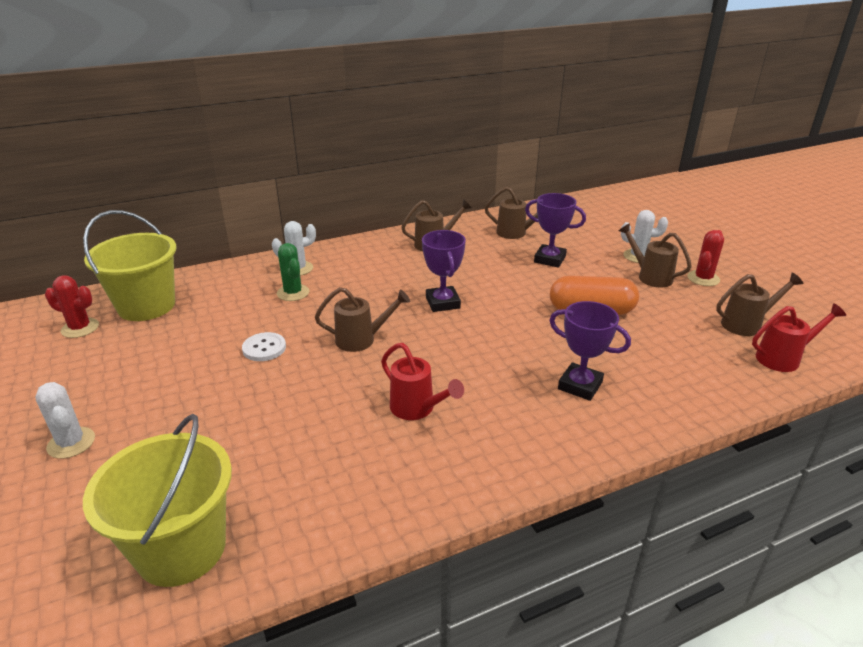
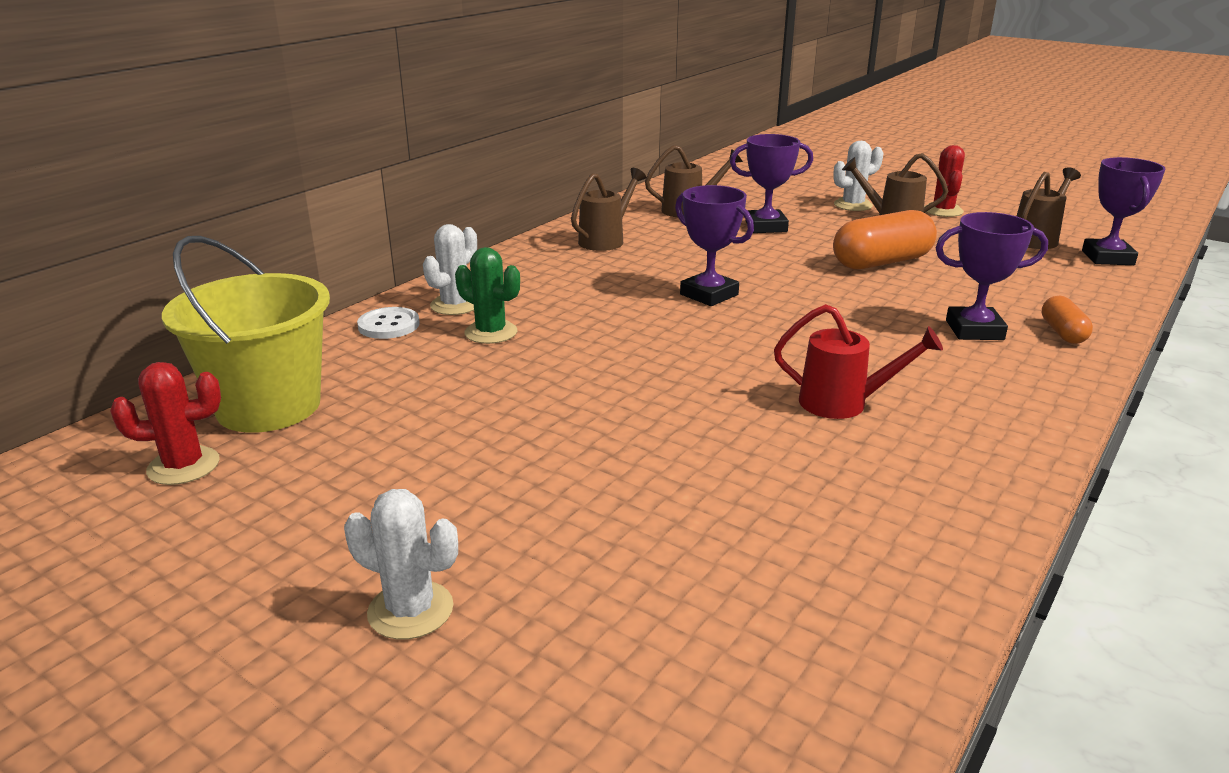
camera: 30 degrees left, 5 degrees down
(181, 548) = (789, 657): yellow bucket -> none
(264, 348) = (546, 402): white button -> white button (389, 325)
(361, 340) = (666, 356): brown watering can -> none
(643, 410) = (1062, 333): none -> orange capsule
(783, 358) = (1107, 258): red watering can -> purple trophy

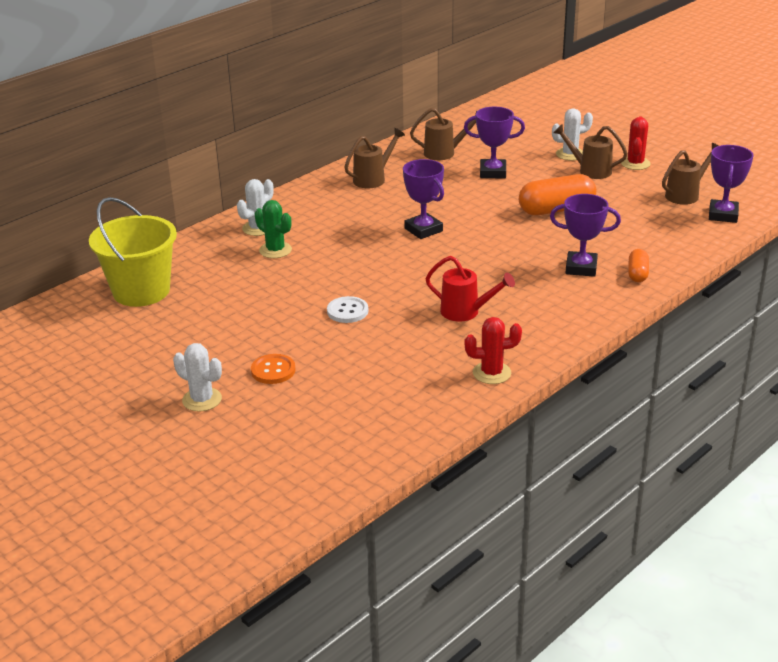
camera: 10 degrees right, 5 degrees up
(183, 466) = (97, 323): red cactus -> red cactus (491, 373)
(389, 325) = (214, 241): white button -> white button (347, 311)
(545, 533) = (273, 370): none -> orange button

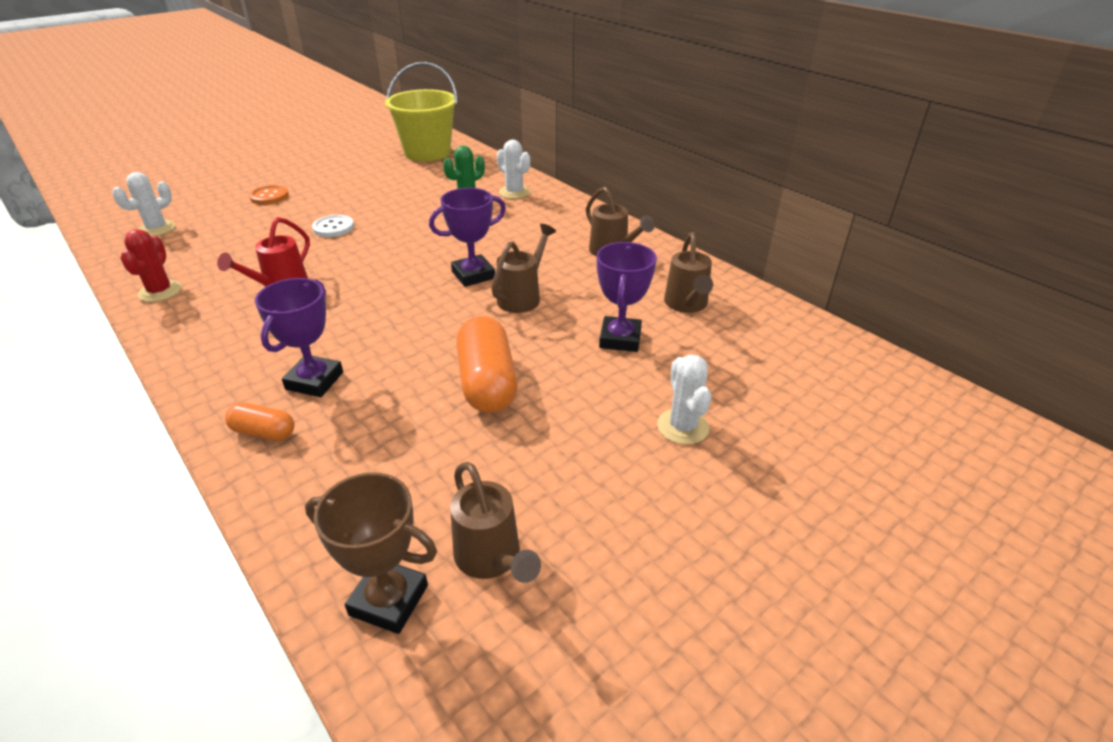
camera: 95 degrees right, 5 degrees up
(202, 400) = (257, 173): white cactus -> white cactus (157, 229)
(590, 170) = (615, 441): brown watering can -> brown watering can (522, 297)
(635, 163) = (640, 509): red cactus -> none
(723, 215) = (389, 600): purple trophy -> brown trophy

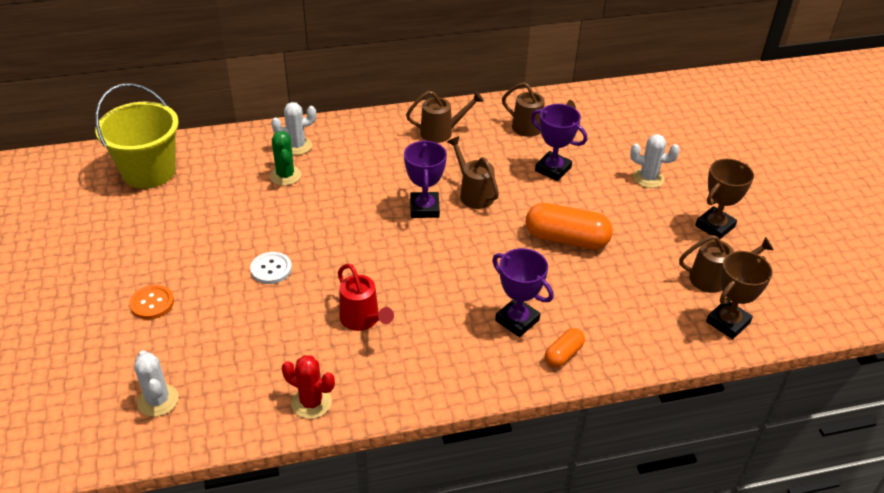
camera: 65 degrees left, 5 degrees up
(627, 530) = (715, 226): none -> brown trophy

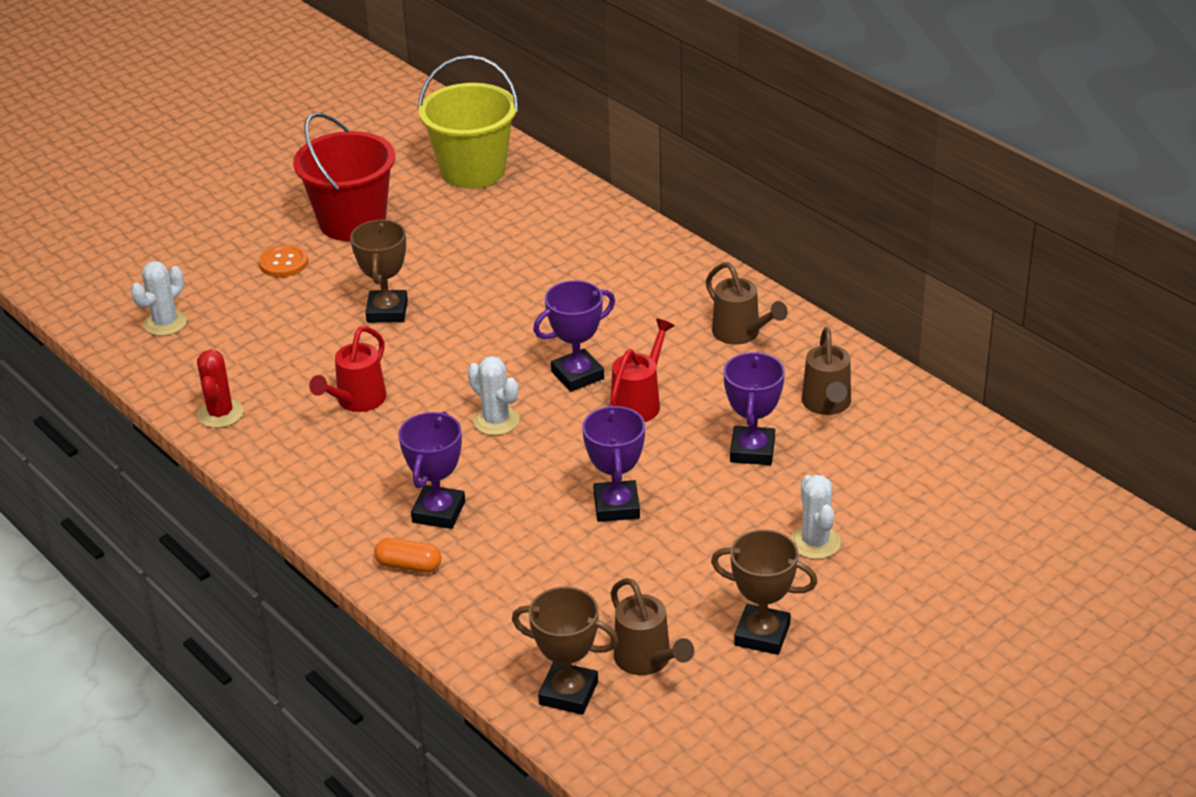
camera: 65 degrees right, 5 degrees down
(141, 249) = (352, 222): none -> red bucket
(271, 269) = (387, 311): white button -> brown trophy
(285, 175) = (547, 256): green cactus -> none
(297, 146) = (607, 241): white cactus -> white cactus (496, 421)
(473, 194) = (639, 402): brown watering can -> red watering can
(566, 239) = (616, 506): orange capsule -> purple trophy

